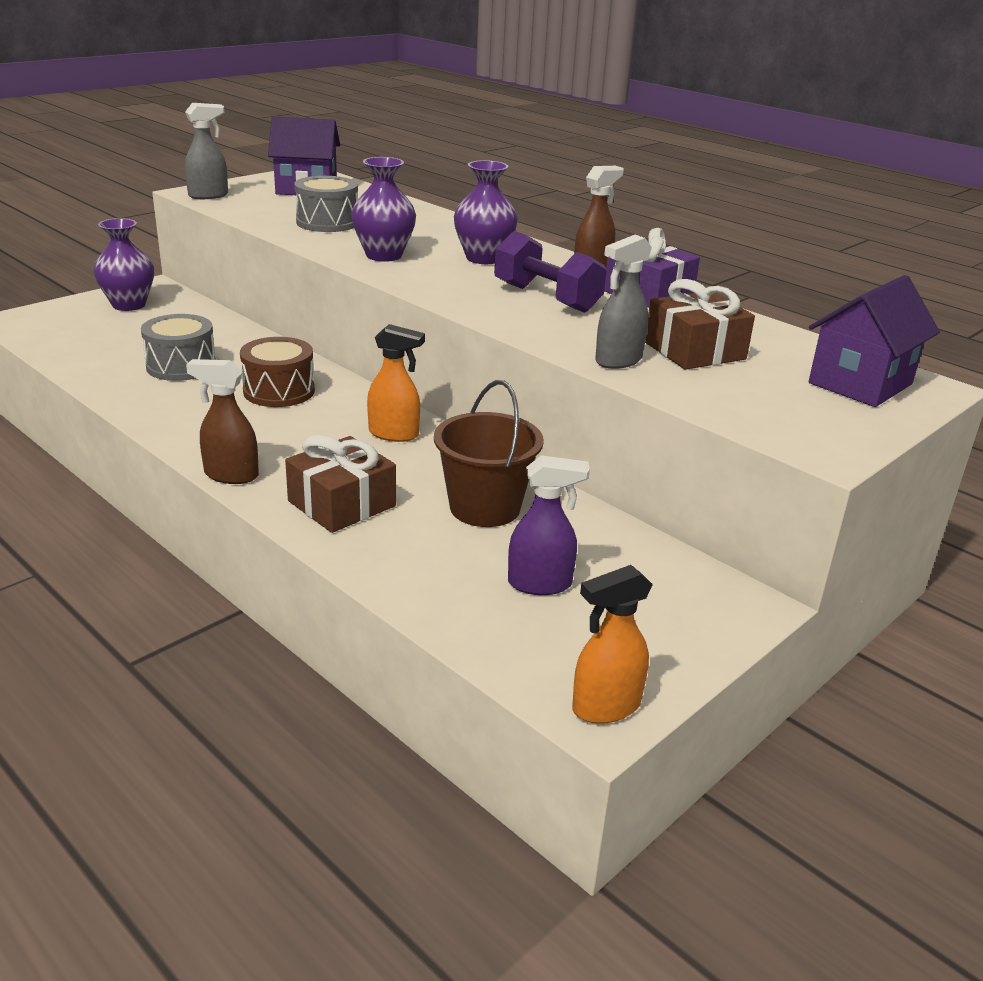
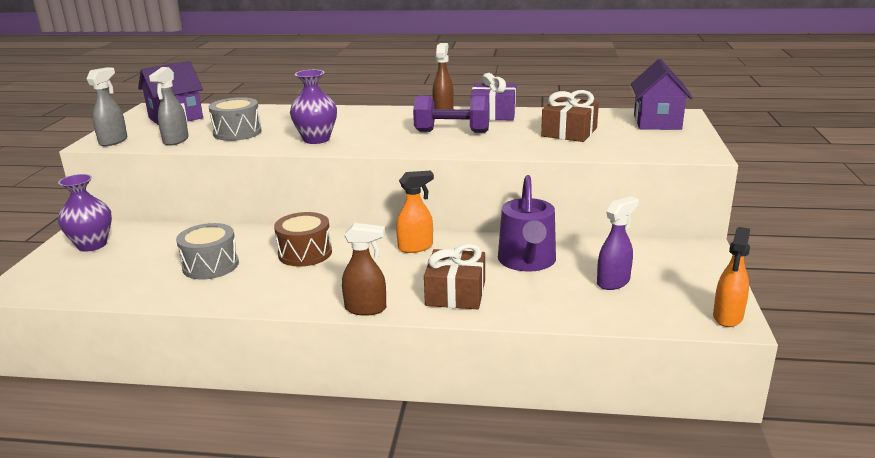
camera: 35 degrees left, 5 degrees down
(230, 475) = (366, 309): brown spray bottle -> brown spray bottle turned 150 degrees counterclockwise
(483, 258) = (375, 123): purple vase -> none
(485, 507) = (527, 261): brown bucket -> purple watering can
(618, 360) = (548, 148): grey spray bottle -> grey spray bottle (175, 140)

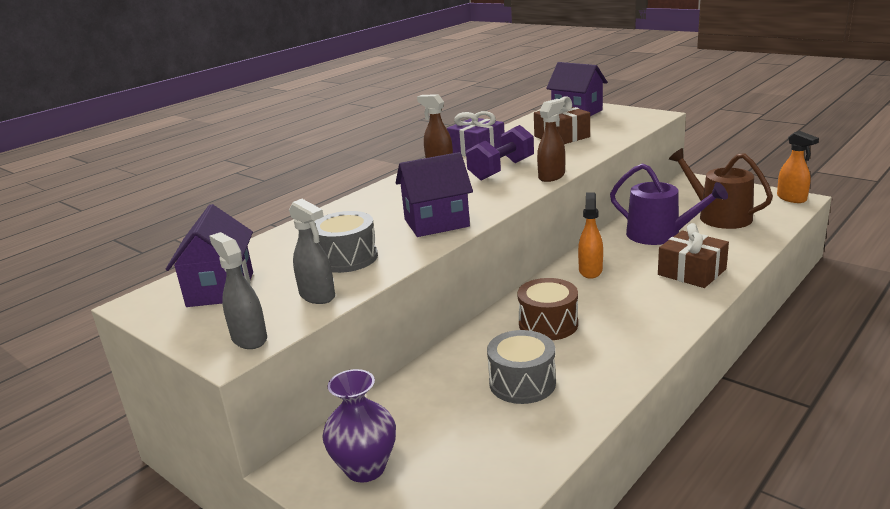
camera: 55 degrees left, 0 degrees up
(316, 139) = (436, 223): purple vase -> purple house
(366, 309) = (690, 314): brown spray bottle -> brown spray bottle (552, 176)
(613, 282) = (719, 216): purple spray bottle -> brown watering can

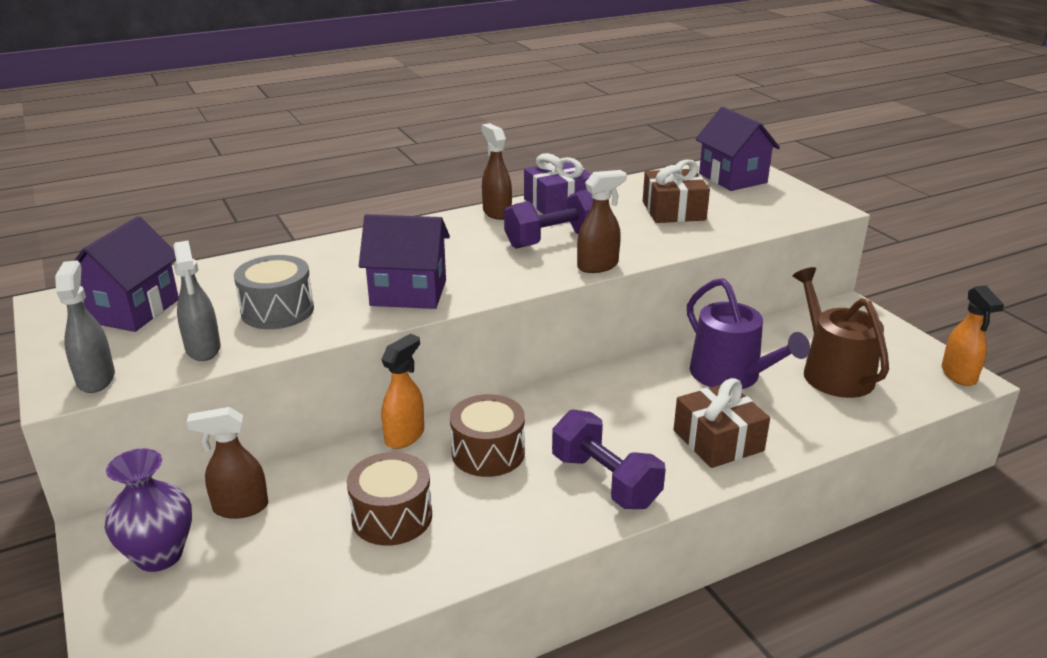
camera: 20 degrees right, 5 degrees up
(397, 416) = (240, 507): none -> brown spray bottle
(522, 383) = (392, 516): grey drum -> brown drum
(590, 270) = (601, 398): orange spray bottle -> orange spray bottle (405, 436)
(646, 315) = (605, 481): none -> purple dumbbell

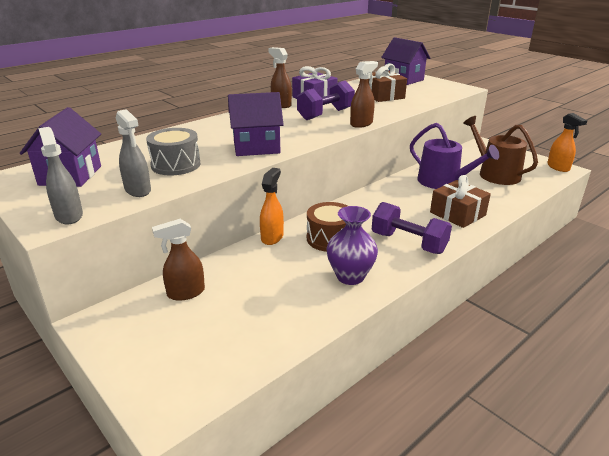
camera: 15 degrees left, 0 degrees up
(159, 555) = (143, 330): purple vase -> purple vase (350, 276)
(392, 516) = (291, 282): brown drum -> none

